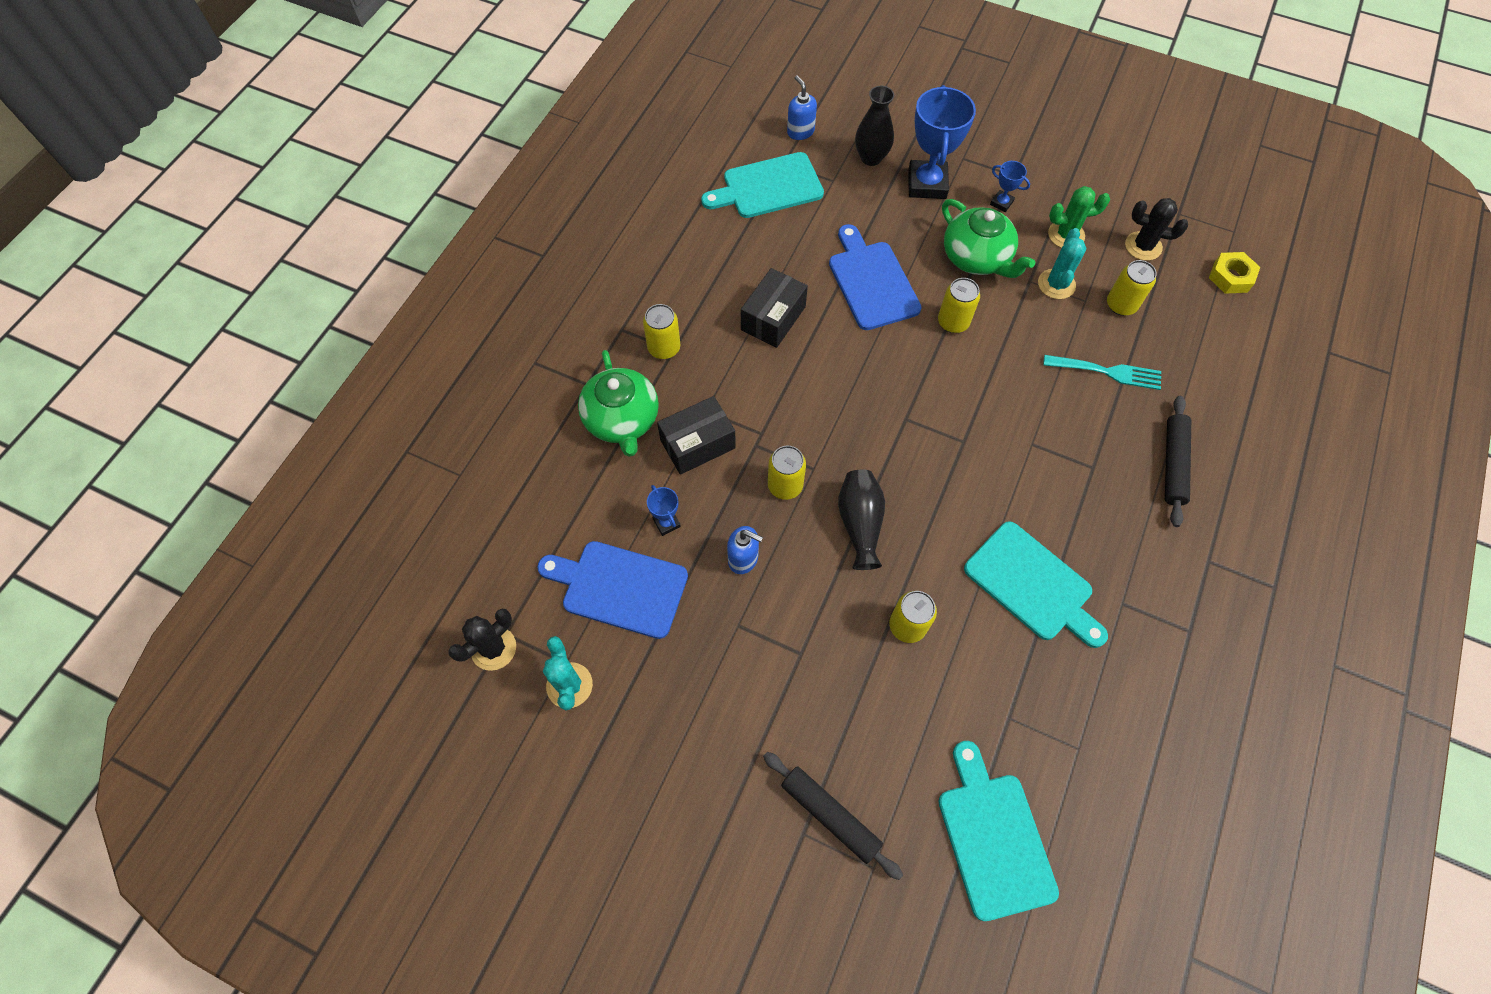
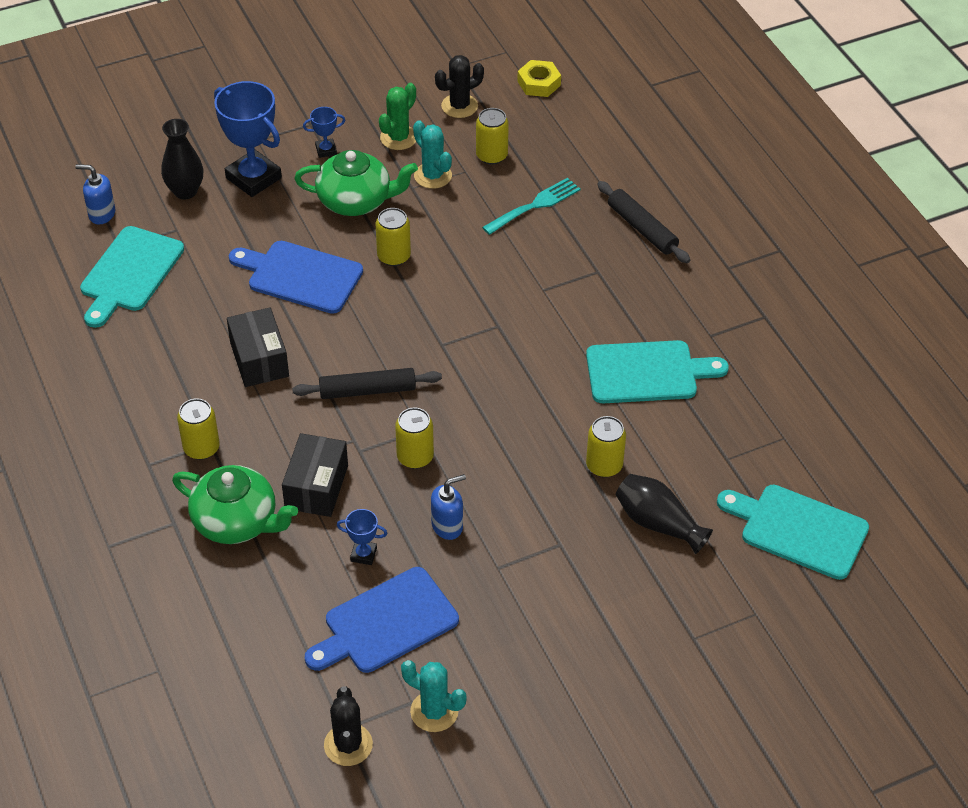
camera: 50 degrees left, 15 degrees down
(830, 815) = (695, 612): black rolling pin -> black rolling pin (367, 390)
(860, 523) = (496, 434): black vase -> black vase (658, 523)

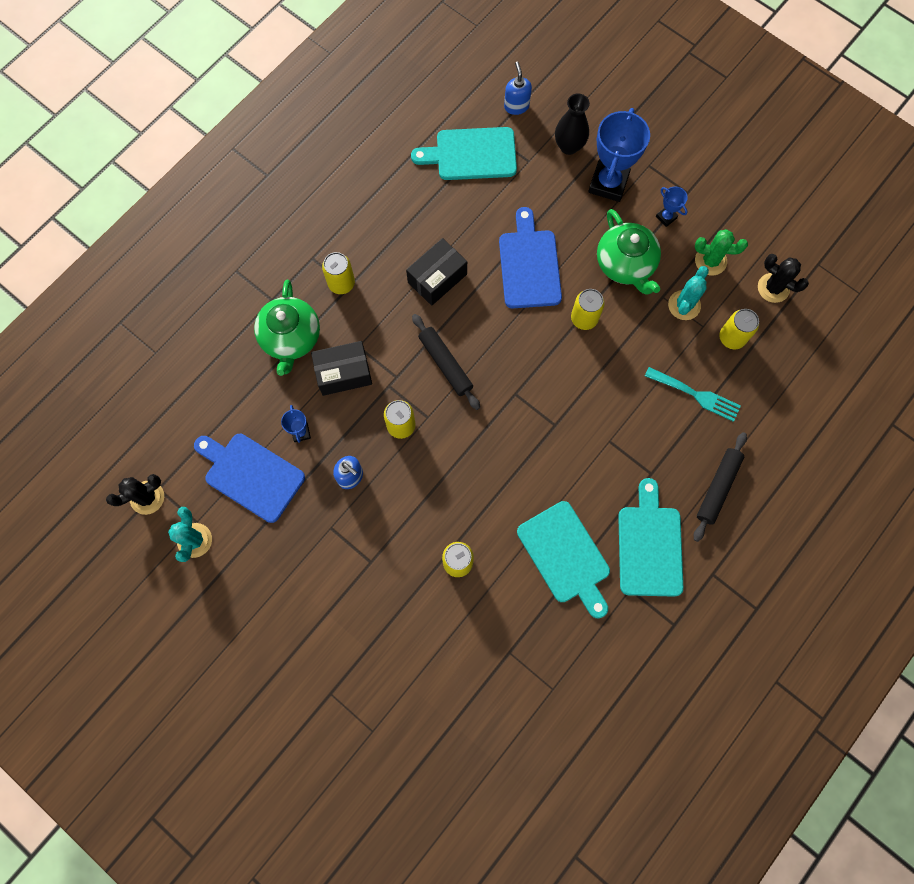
camera: 65 degrees right, 25 degrees up
(539, 83) = (837, 335): yellow nut -> none
(658, 523) = (422, 625): black vase -> none
(798, 530) = (465, 735): turquoise cutting board -> turquoise cutting board (649, 546)

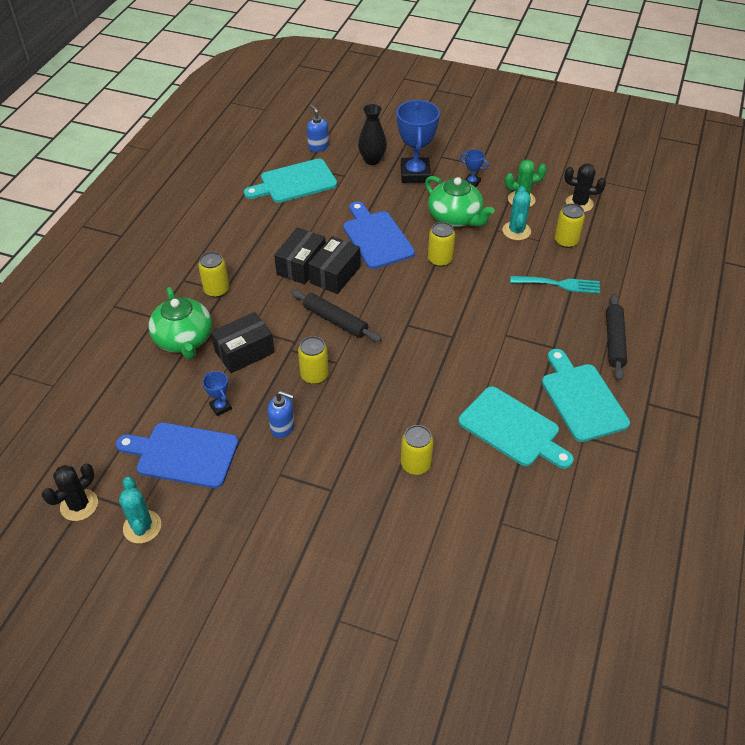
camera: 20 degrees left, 25 degrees down
(467, 302) = (335, 274): none -> black box

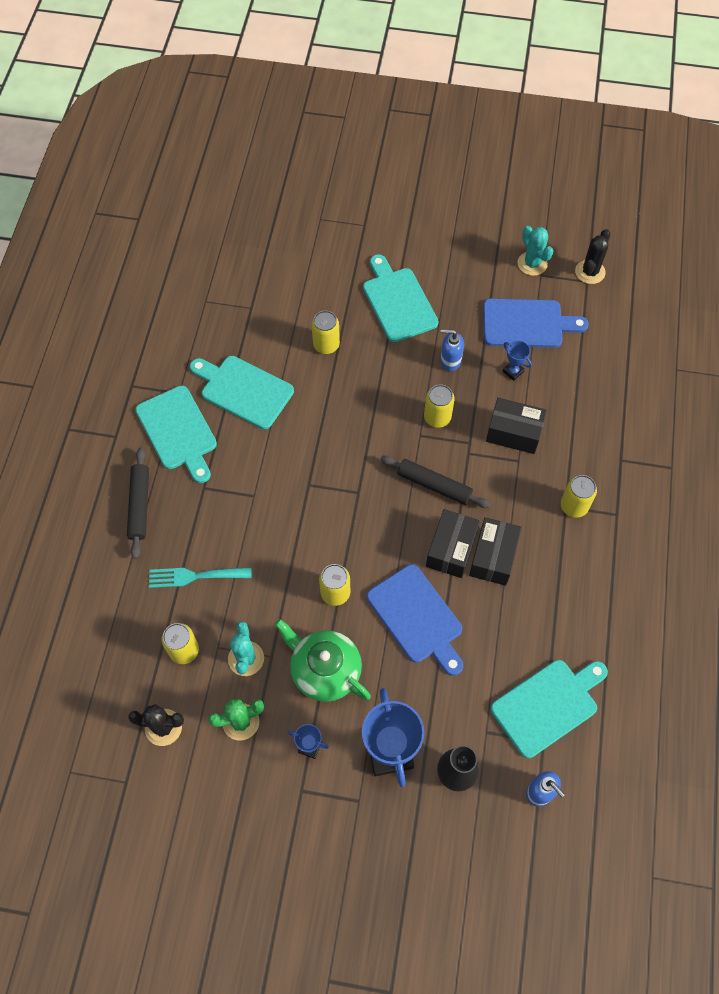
camera: 170 degrees right, 15 degrees up
(184, 340) = (579, 437): green teapot -> none
(244, 352) = (514, 433): black box -> black box turned 60 degrees clockwise
(321, 503) = (398, 302): none -> turquoise cutting board

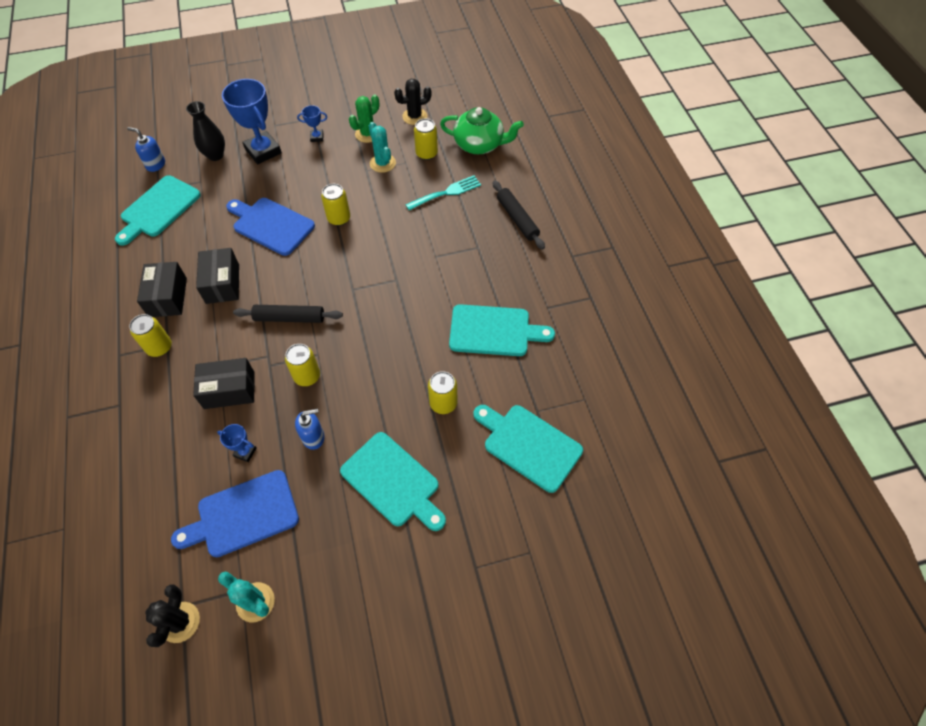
camera: 155 degrees right, 5 degrees down
(178, 431) = (526, 278): turquoise cutting board -> turquoise cutting board (529, 445)
(324, 670) = (325, 175): green teapot -> green teapot (479, 144)
(451, 549) = (259, 277): black box -> black box (168, 297)

